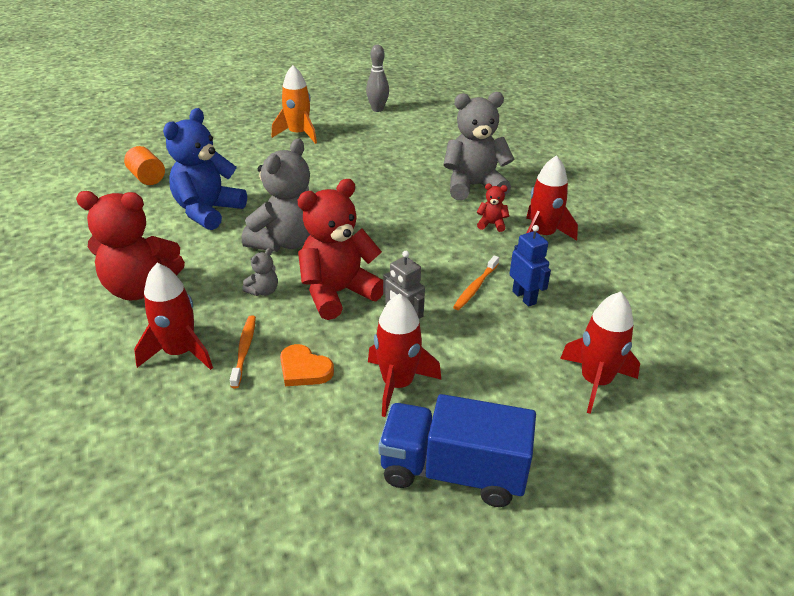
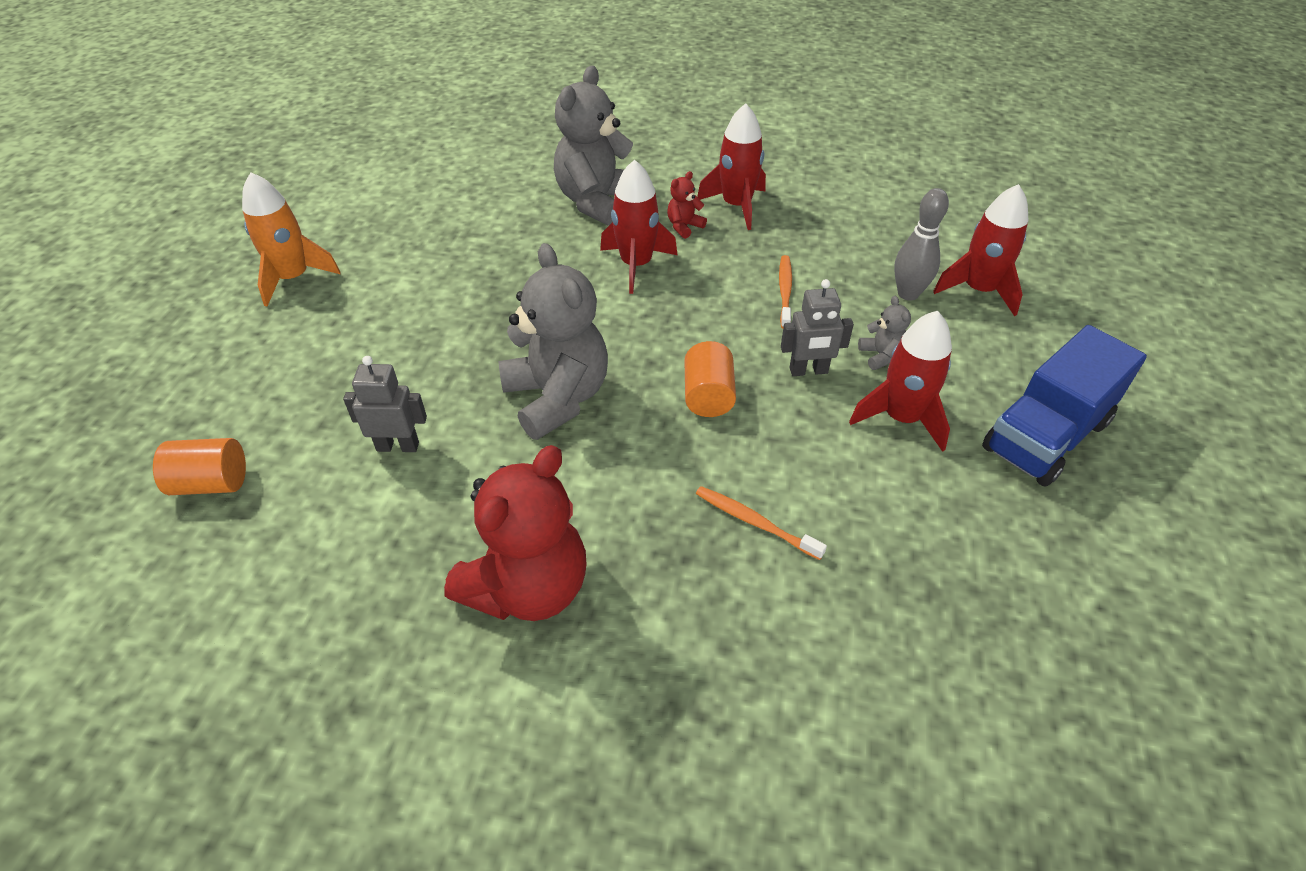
camera: 55 degrees left, 10 degrees up
(180, 352) = (714, 589): red rocket -> red rocket (636, 265)
(208, 211) = (398, 446): blue teddy bear -> grey robot
(263, 291) = (648, 460): grey teddy bear -> grey teddy bear (881, 355)
(304, 369) = (828, 482): orange heart -> none
(338, 293) = (708, 396): red teddy bear -> orange cylinder
(377, 109) = (323, 185): grey bowling pin -> grey bowling pin (908, 294)
(475, 287) = (785, 291): orange toothbrush -> orange toothbrush turned 150 degrees counterclockwise
(524, 297) = (828, 269): blue robot -> none

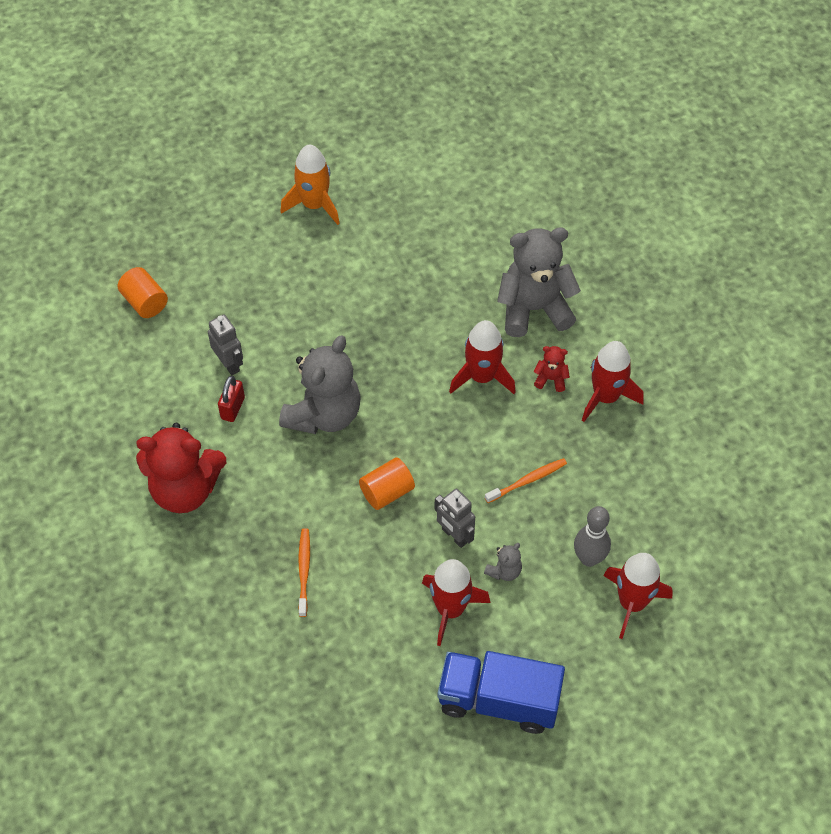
camera: 55 degrees right, 10 degrees up
(461, 474) = (232, 408): none -> red padlock

